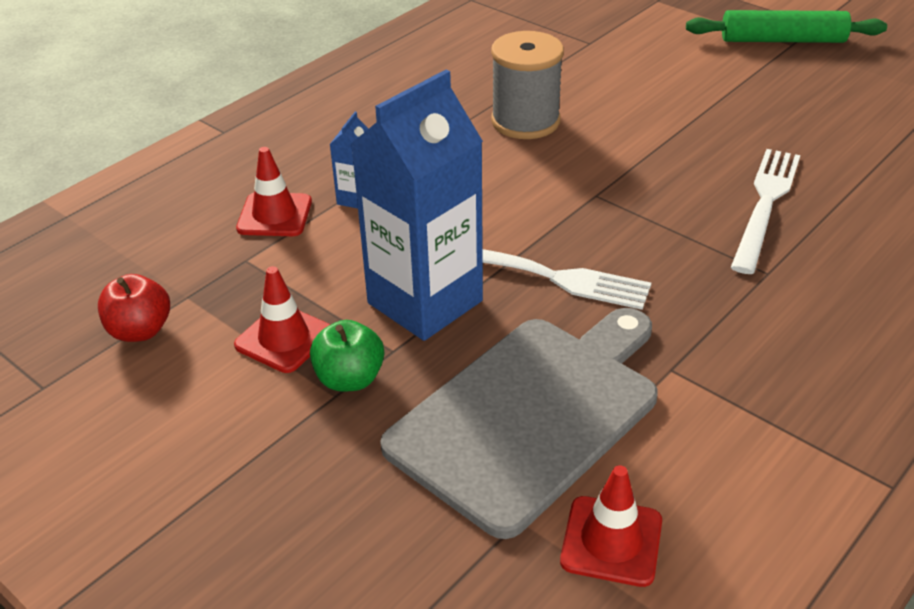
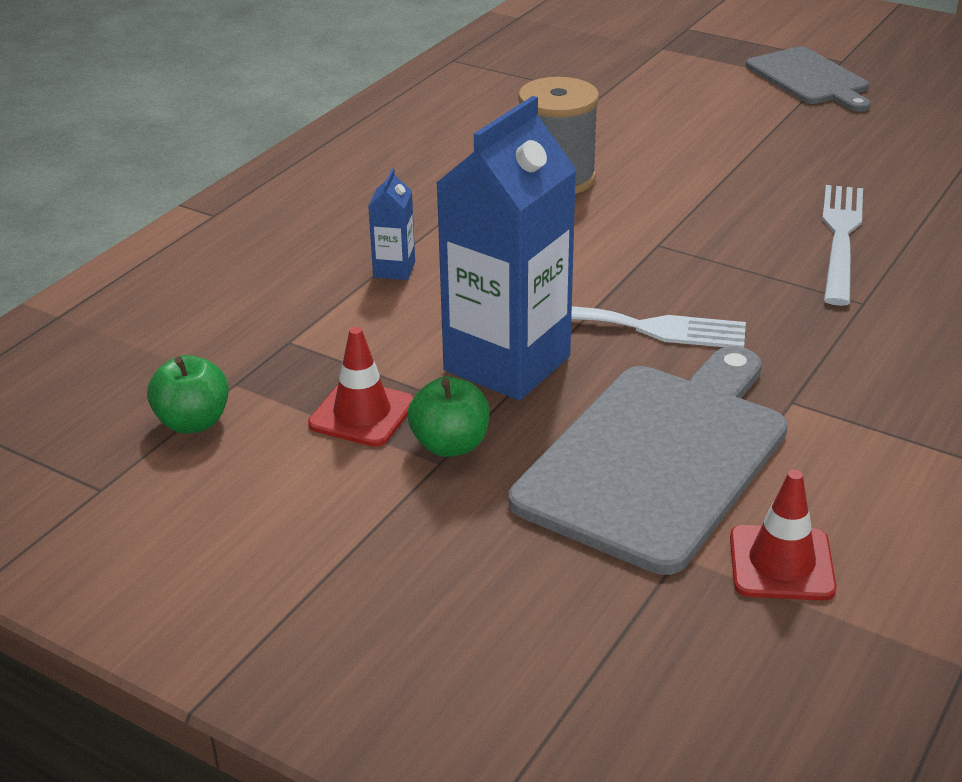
camera: 10 degrees left, 5 degrees down
(140, 330) = (193, 422): red apple -> green apple
(274, 215) = (305, 294): red traffic cone -> none
(782, 40) = (809, 79): green rolling pin -> grey cutting board

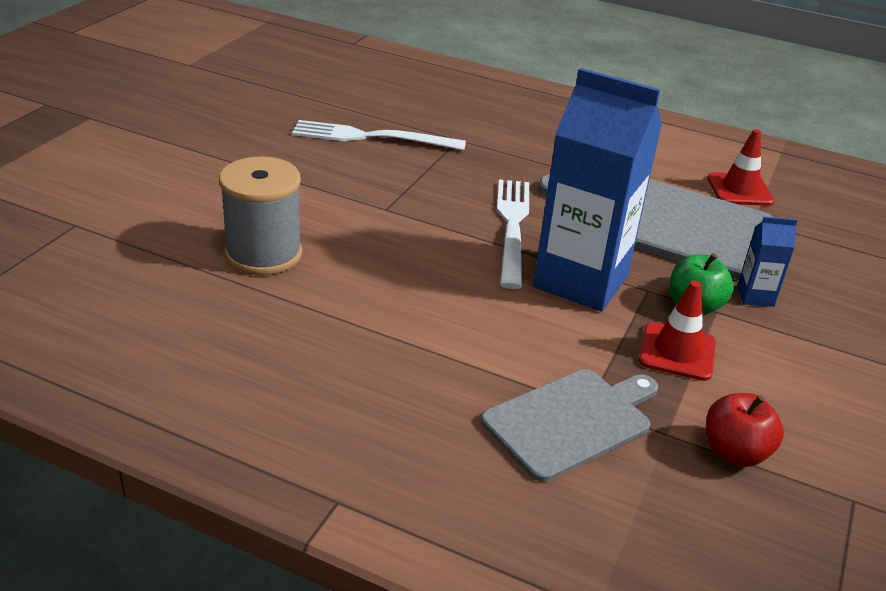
camera: 100 degrees left, 0 degrees up
(193, 422) = (734, 452): green apple -> red apple
(394, 269) = (447, 347): blue carton -> blue carton (755, 296)
(809, 79) = (80, 121): grey cutting board -> grey cutting board (571, 421)

